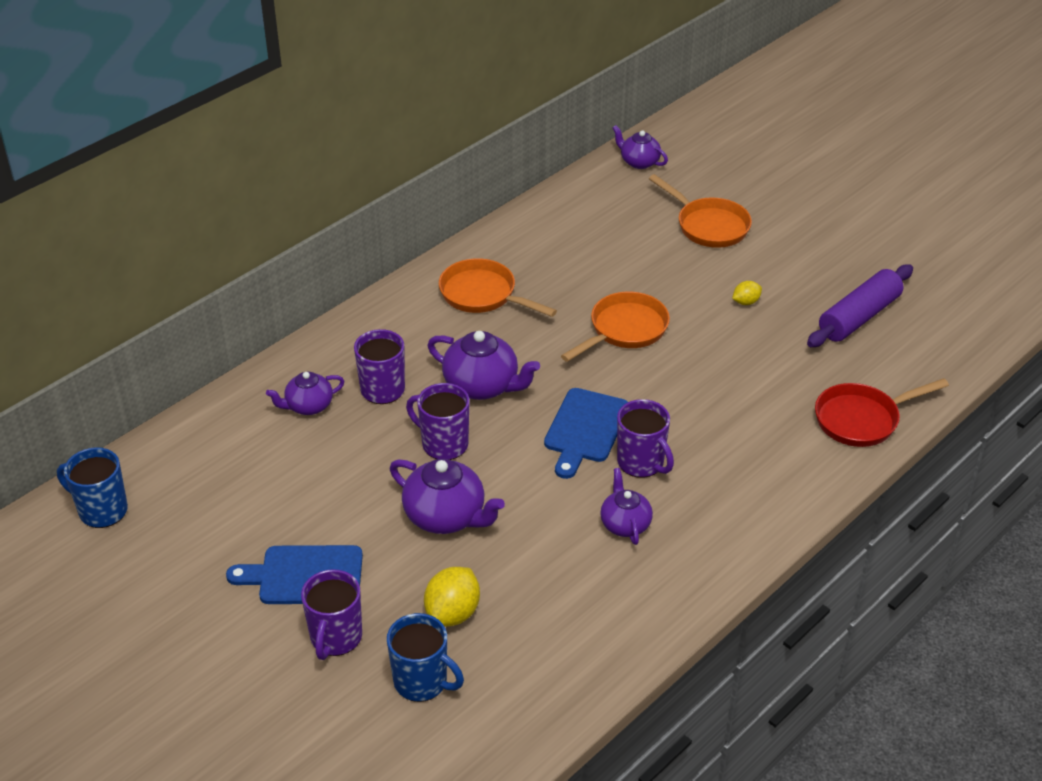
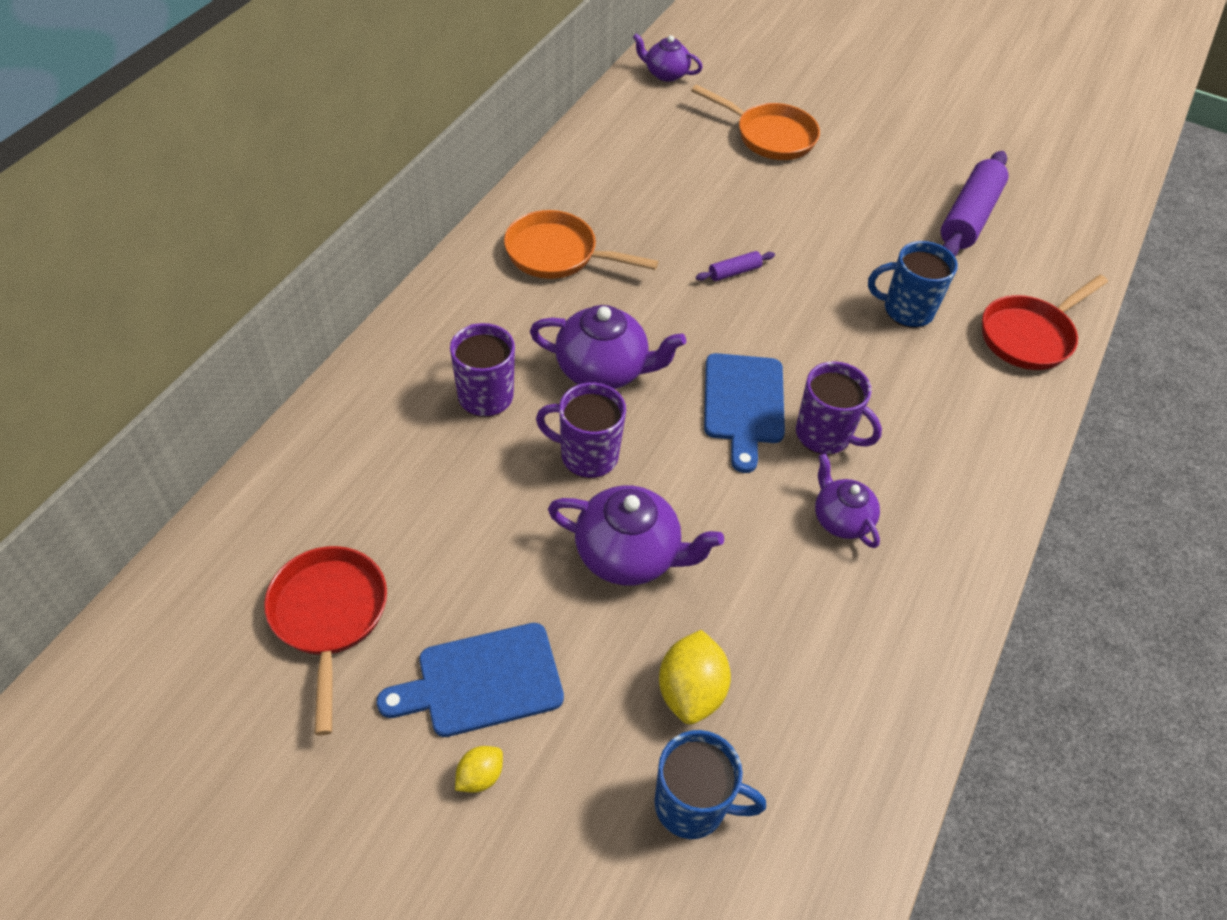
camera: 20 degrees left, 10 degrees up
(101, 510) = (169, 645): blue mug -> blue mug (906, 310)
(214, 515) = (329, 617): none -> red pan
(308, 406) = (401, 436): purple teapot -> none
(335, 638) = (556, 767): purple mug -> none
(624, 330) = (734, 272): orange pan -> purple rolling pin
(746, 302) = (847, 218): yellow lemon -> yellow lemon (480, 776)

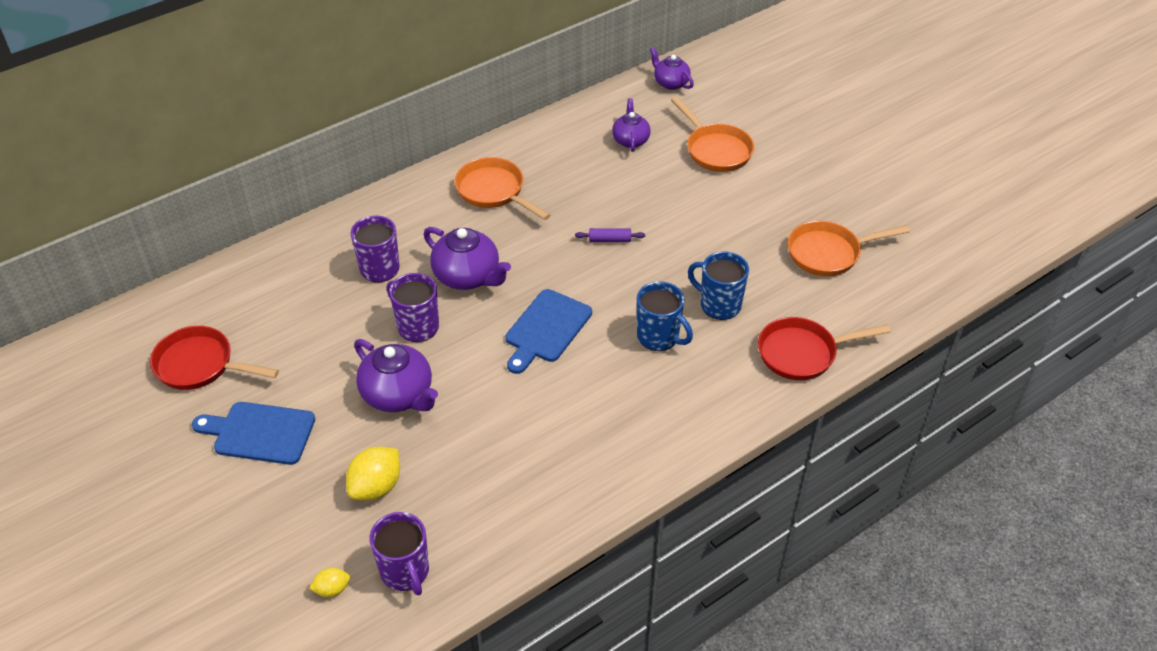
camera: 30 degrees right, 5 degrees down
(329, 617) = (200, 365): red pan -> red pan turned 90 degrees counterclockwise
(480, 776) = (222, 482): yellow lemon -> yellow lemon (332, 589)
(692, 805) = (329, 548): blue mug -> blue mug (659, 337)
(825, 435) = (587, 368): purple mug -> purple mug (405, 572)
(841, 519) = (554, 424): purple teapot -> purple teapot (630, 140)
(969, 217) = (829, 253): purple rolling pin -> orange pan

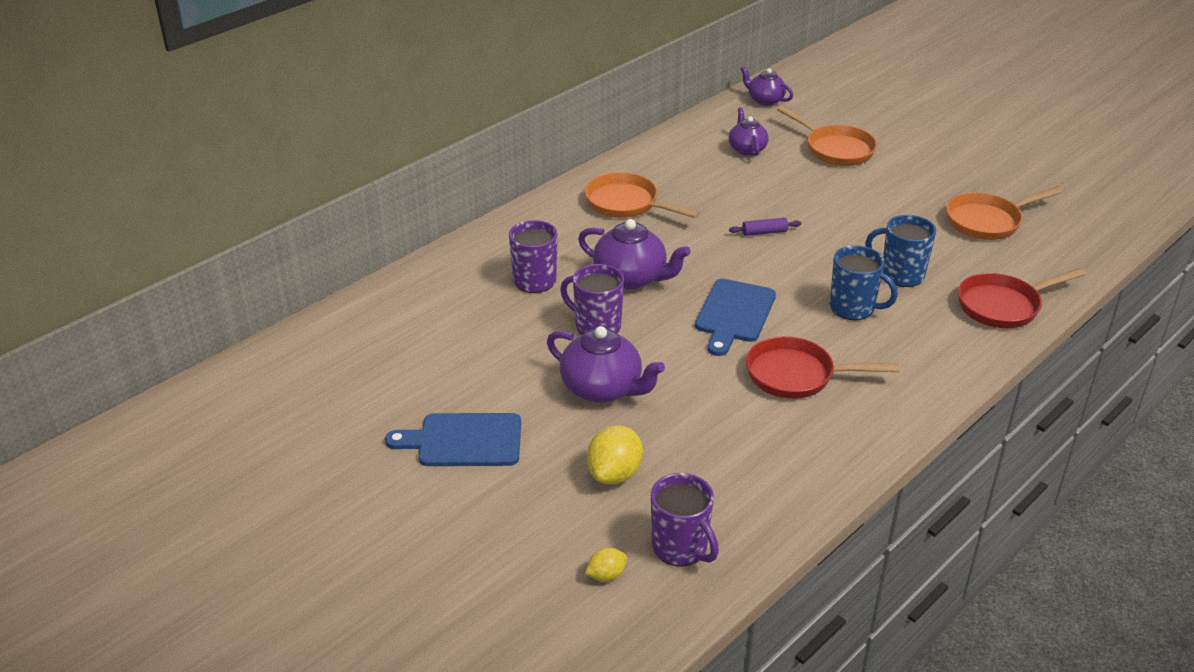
camera: 10 degrees left, 10 degrees down
(200, 365) = (372, 387): red pan -> red pan (797, 375)

